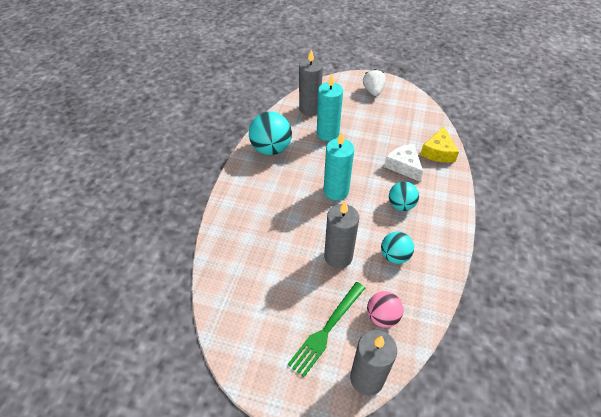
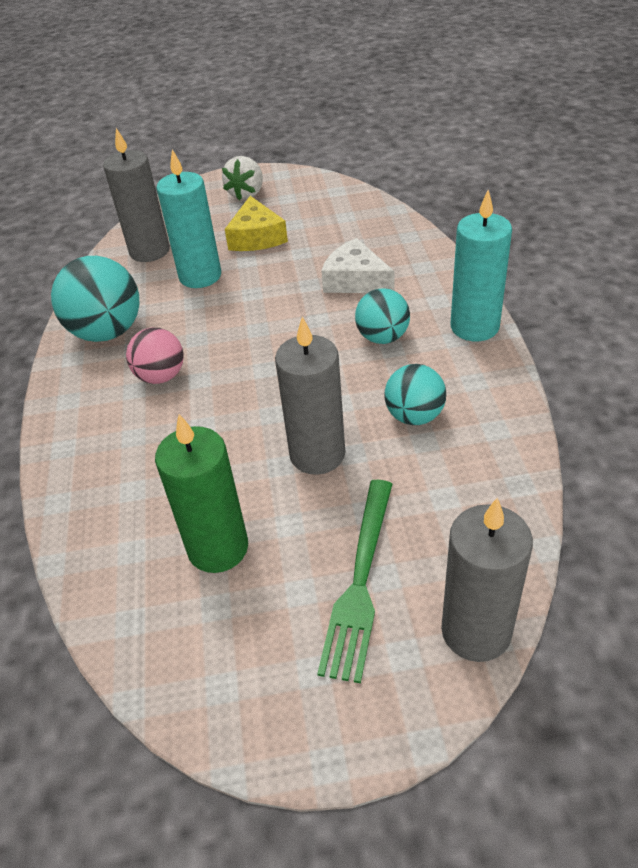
camera: 20 degrees left, 5 degrees down
(272, 284) = (218, 548): none -> green candle
(336, 191) = (259, 355): turquoise candle -> turquoise candle (474, 327)
(373, 91) = (247, 194): white strawberry -> white strawberry turned 135 degrees counterclockwise
(382, 317) = (446, 518): pink ball -> pink ball (161, 376)
(438, 152) = (399, 243): yellow cheese -> yellow cheese (256, 237)

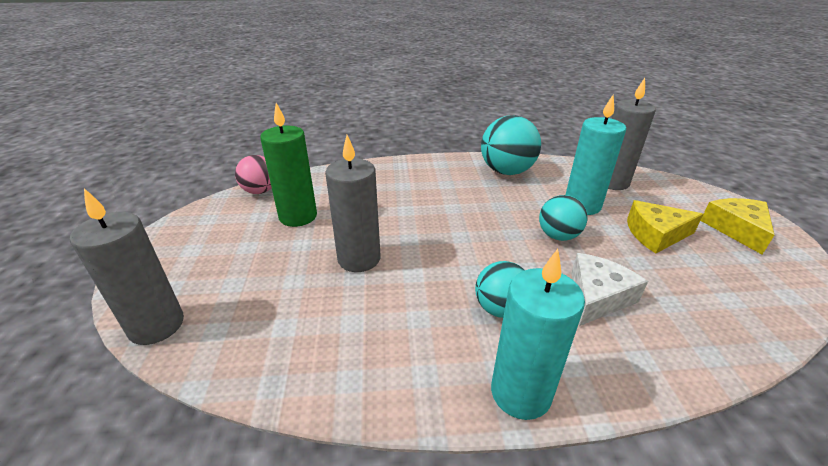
camera: 90 degrees right, 10 degrees down
(161, 376) = (458, 192): pink ball -> pink ball (260, 191)
(247, 194) = (736, 229): white strawberry -> yellow cheese
(360, 583) = (235, 272): green fork -> none
(414, 416) = (384, 319): turquoise ball -> turquoise ball (558, 236)

